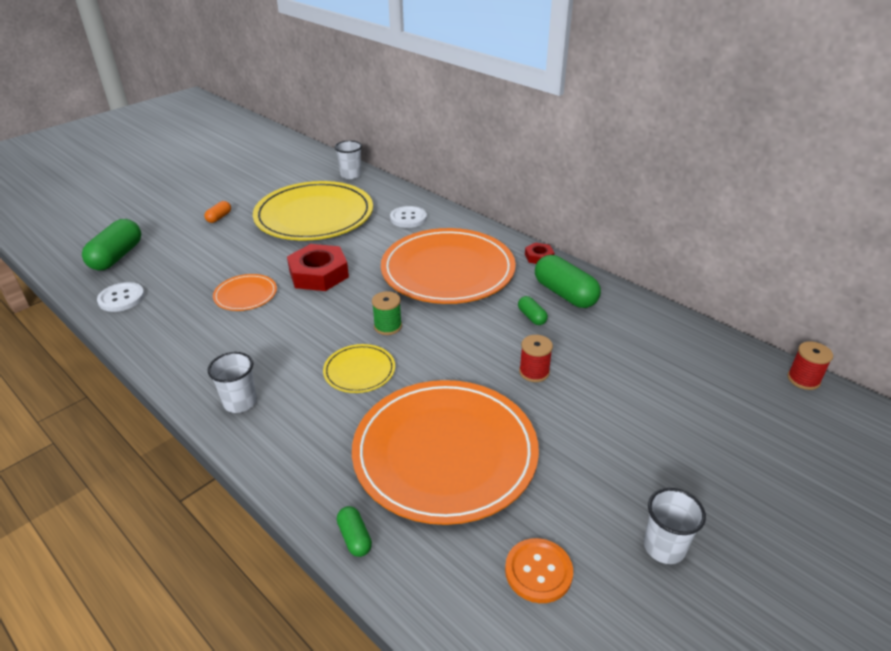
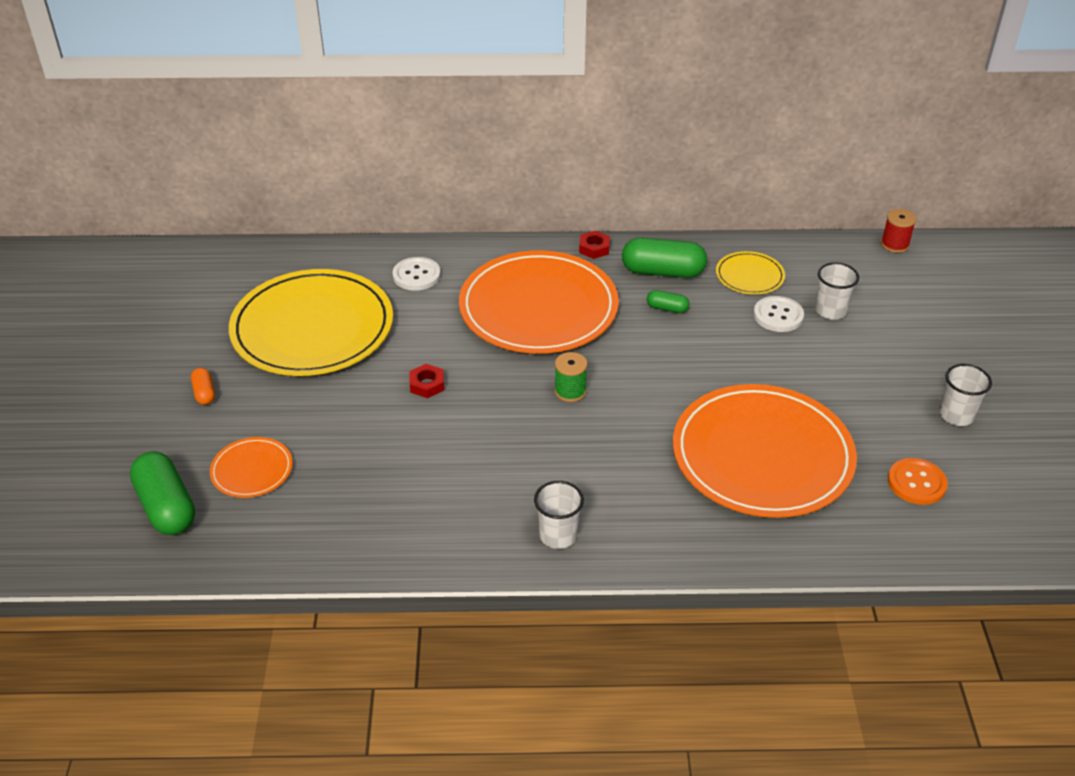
camera: 45 degrees left, 5 degrees up
(121, 298) = (265, 539): white button -> white button (778, 315)
(245, 295) = (391, 449): orange plate -> orange plate (252, 470)
(319, 274) = (427, 384): red nut -> red nut, size x0.49
(351, 175) = (269, 258): white cup -> white cup (830, 311)
(355, 538) = (792, 552): green capsule -> none
(359, 371) = (608, 442): yellow plate -> yellow plate (749, 276)
(534, 372) = (732, 353): red spool -> none

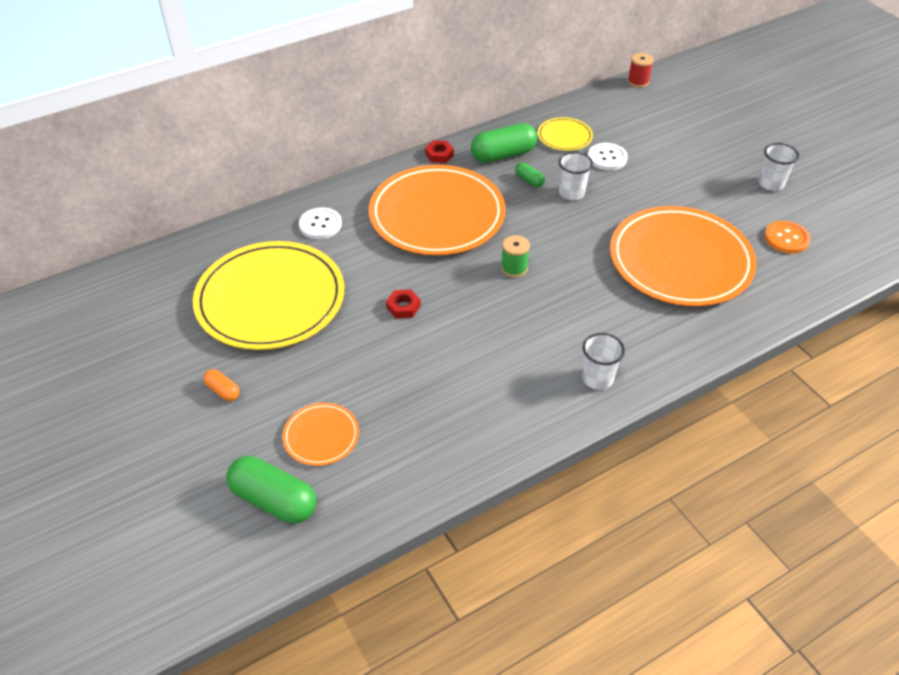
camera: 30 degrees left, 5 degrees up
(667, 308) = (529, 180): green capsule -> green capsule turned 60 degrees clockwise
(830, 311) = (637, 142): white cup -> white cup (571, 193)

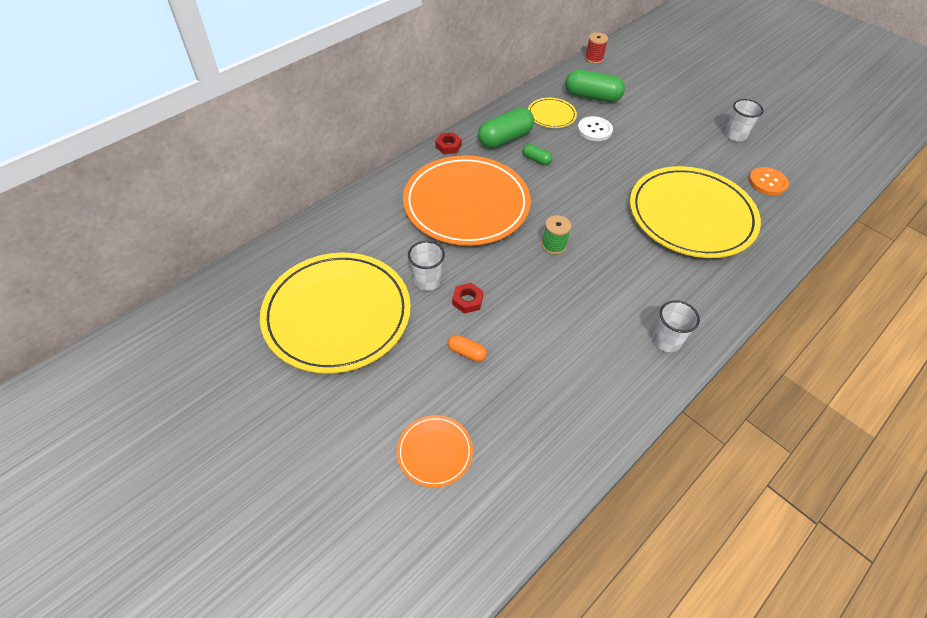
camera: 15 degrees left, 5 degrees up
(223, 390) = (320, 422): orange capsule -> orange capsule (466, 352)
(274, 500) = (411, 534): green capsule -> green capsule (592, 97)
(320, 224) = (361, 230): white button -> none
(571, 193) = (577, 166): white cup -> white cup (427, 281)
(680, 260) = (691, 215): orange plate -> yellow plate

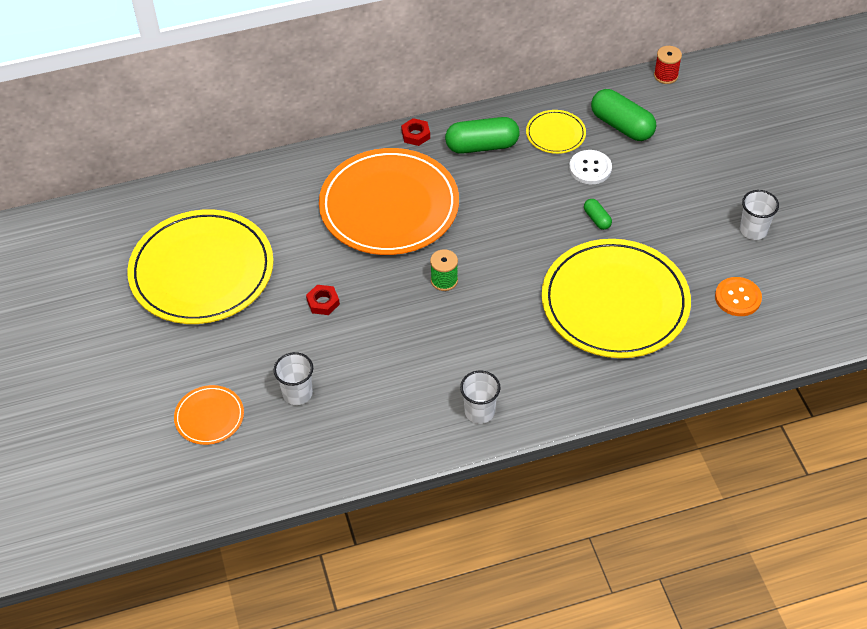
camera: 30 degrees right, 0 degrees up
(427, 281) = (299, 270): white cup -> white cup (297, 393)
(466, 352) = (290, 348): orange capsule -> none
(536, 160) = (497, 182): green capsule -> green capsule (597, 219)

